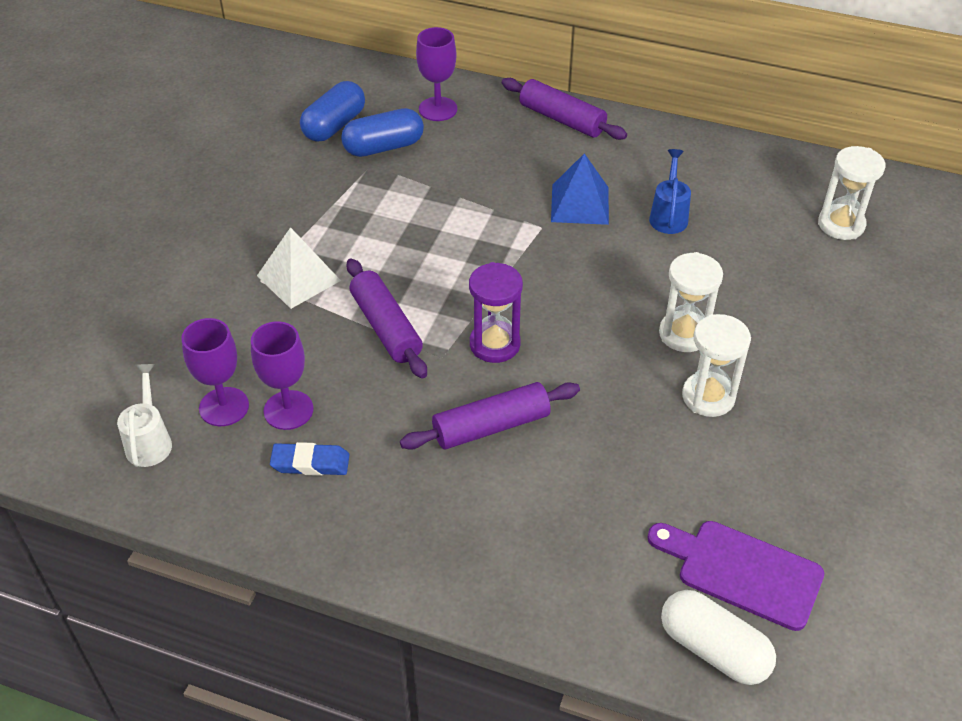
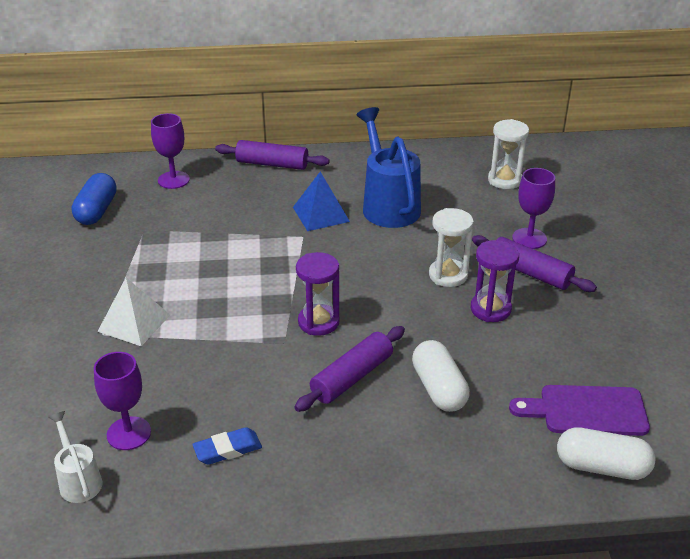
camera: 25 degrees left, 10 degrees down
(288, 410) = (185, 418): purple goblet -> purple goblet (529, 238)
(383, 147) = (146, 215): blue capsule -> none
(386, 327) = (227, 336): purple rolling pin -> purple rolling pin (530, 273)
(581, 477) = (439, 388): none -> white capsule
(668, 216) = (388, 205): blue watering can -> blue watering can, size x1.94
(708, 397) = (490, 309): white hourglass -> purple hourglass

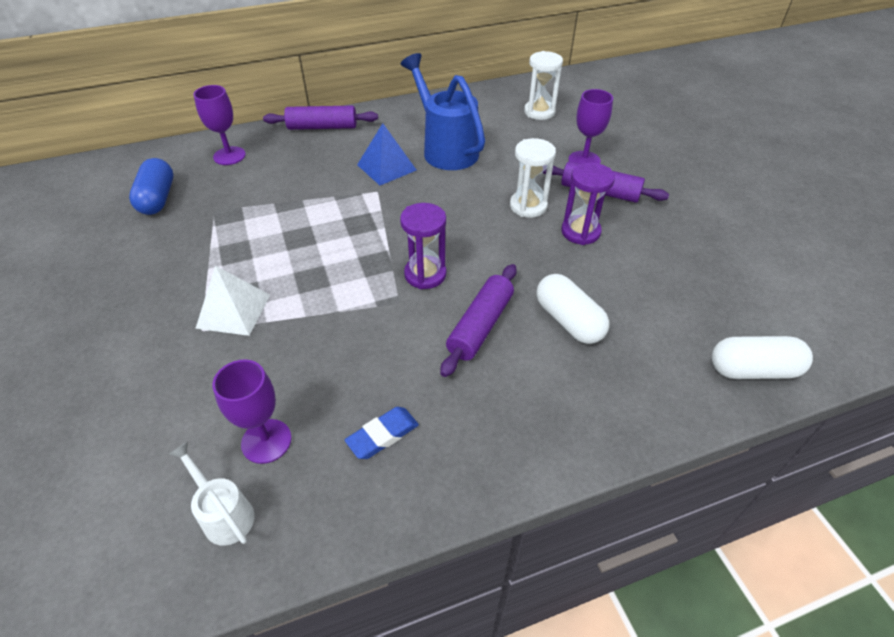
camera: 15 degrees left, 10 degrees up
(586, 410) = (711, 315): purple cutting board -> none

